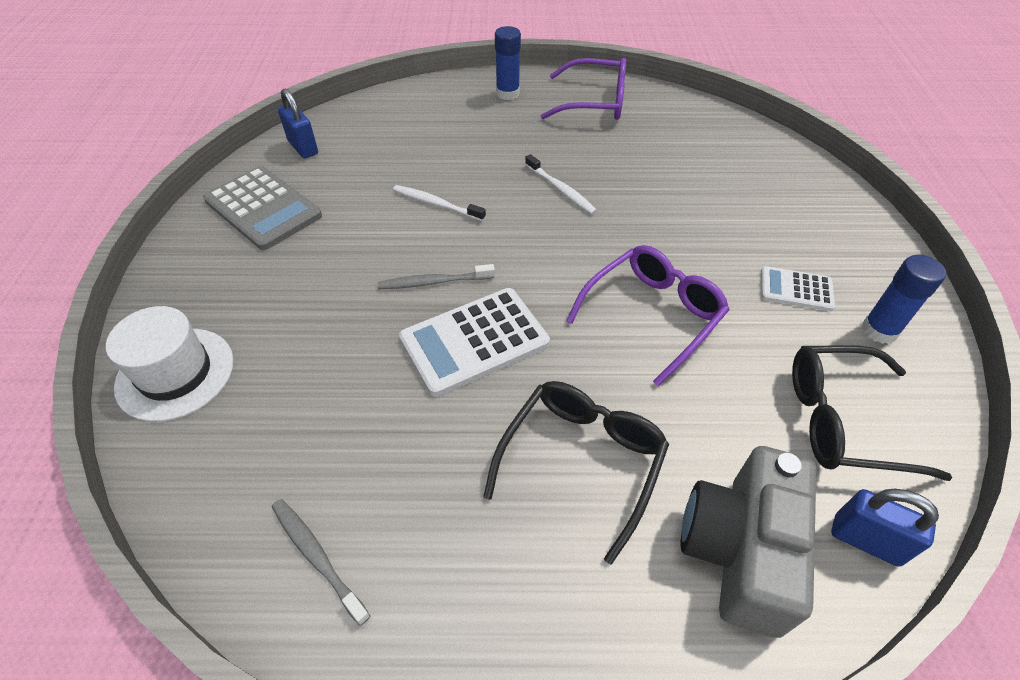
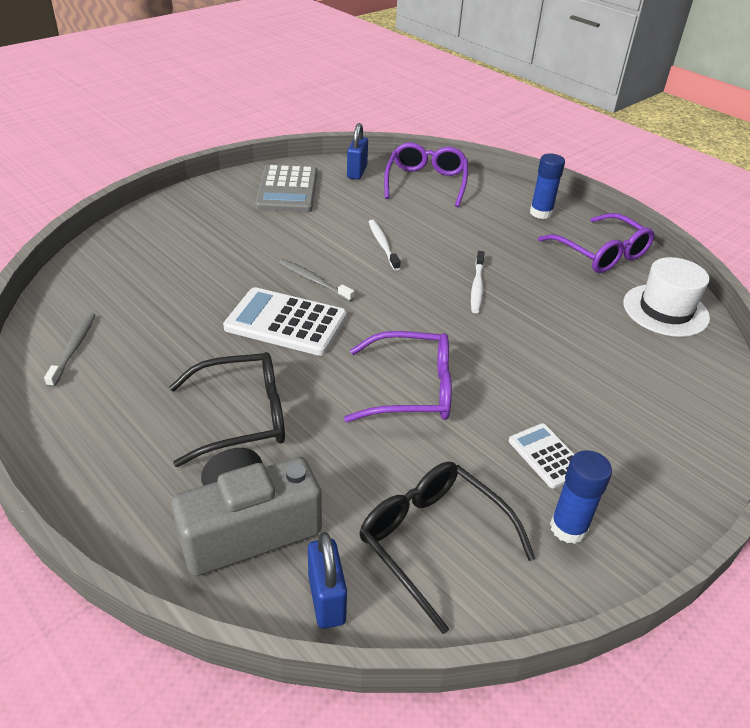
camera: 45 degrees right, 10 degrees down
(175, 373) = (138, 235): white hat -> white hat (665, 310)
(380, 120) = (426, 182): none -> purple glasses

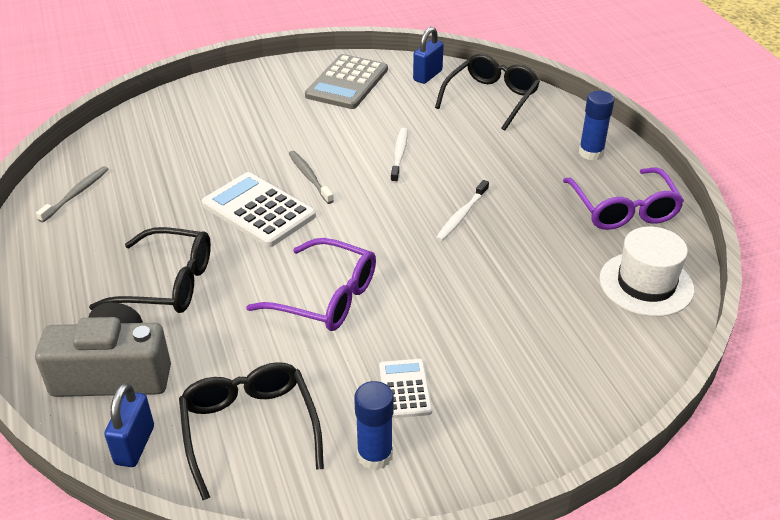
camera: 25 degrees right, 0 degrees up
(426, 182) = (491, 98): purple glasses -> black glasses

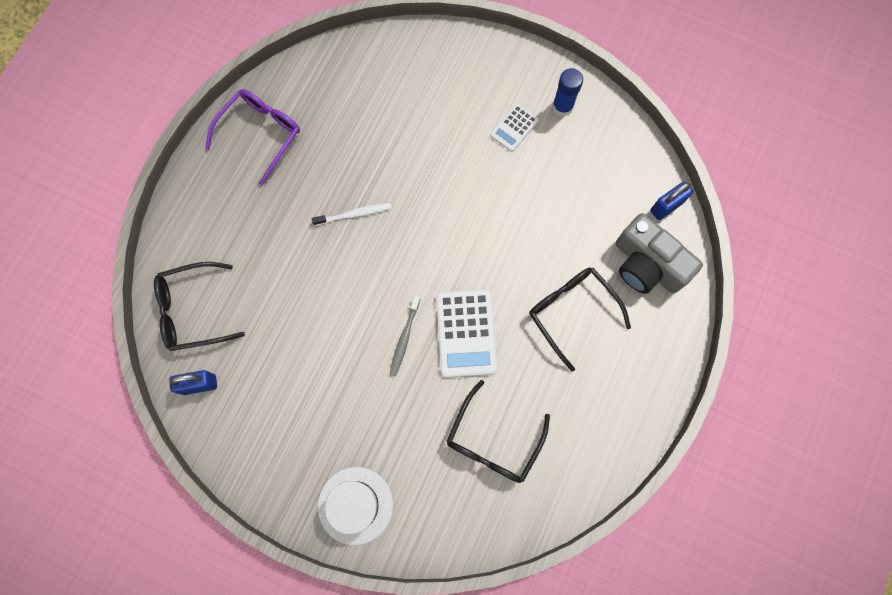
camera: 135 degrees left, 35 degrees up
(76, 194) = (567, 465): grey toothbrush -> none
(249, 428) = (606, 170): black glasses -> black glasses (493, 441)
(326, 297) = (494, 220): purple glasses -> none
(347, 83) = (265, 434): grey calculator -> none
(399, 155) = (325, 307): white toothbrush -> none
(591, 153) = (210, 194): blue glue stick -> none
(646, 284) = (324, 79): white hat -> white hat (355, 505)

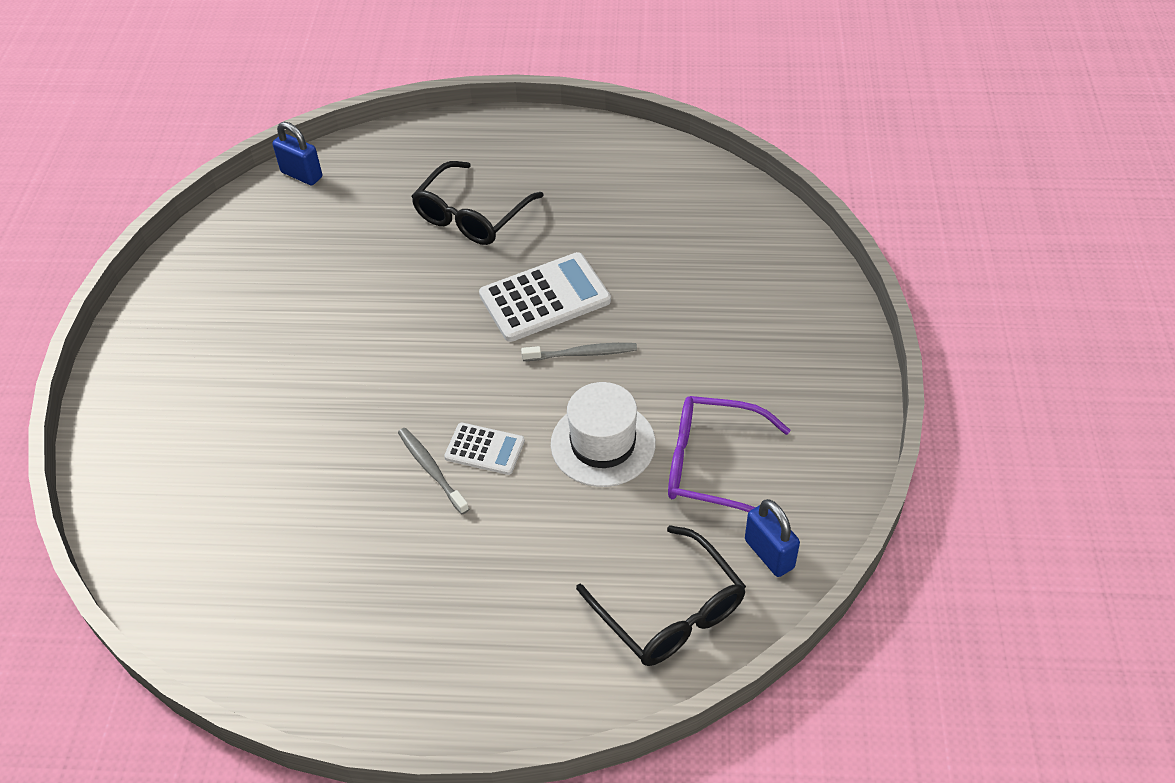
camera: 110 degrees left, 25 degrees down
(261, 134) = (340, 646): purple glasses -> purple glasses (712, 466)
(354, 214) = (431, 469): white toothbrush -> grey toothbrush
(355, 505) = (809, 328): white hat -> white hat (603, 444)
(493, 441) = (661, 235): black glasses -> none
(514, 128) = (234, 340): white calculator -> white calculator (484, 449)
(562, 106) = (187, 301): blue glue stick -> none
(647, 265) = (383, 171): grey camera -> none

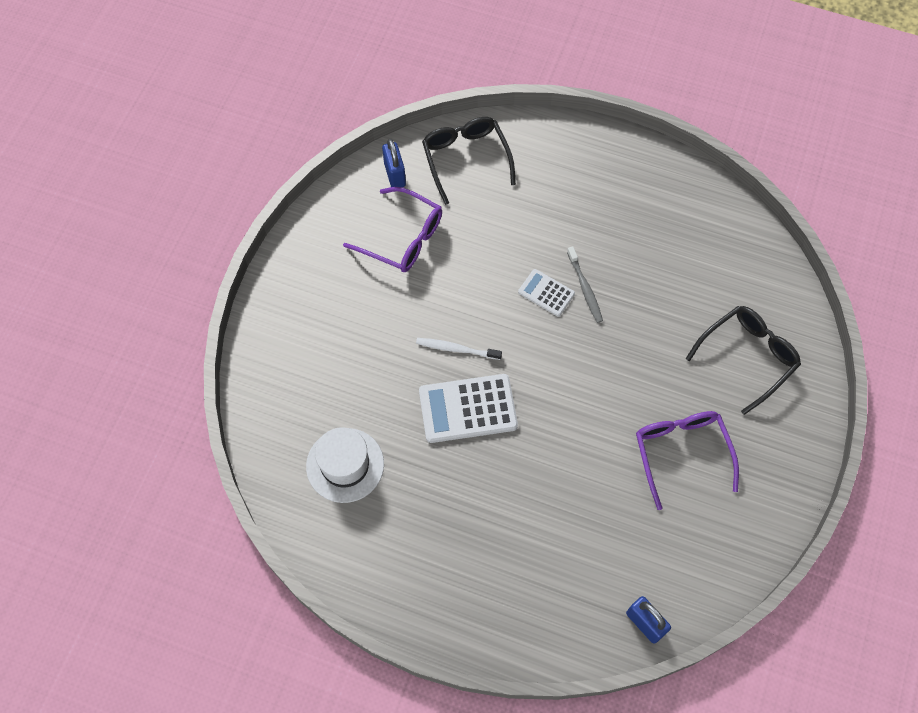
camera: 165 degrees left, 15 degrees up
(276, 320) = (681, 452): none -> purple glasses
(471, 216) = (502, 517): black glasses -> black glasses (748, 357)
(582, 354) = (456, 349): grey toothbrush -> white toothbrush
(603, 444) = (467, 274): white hat -> white hat (345, 465)

